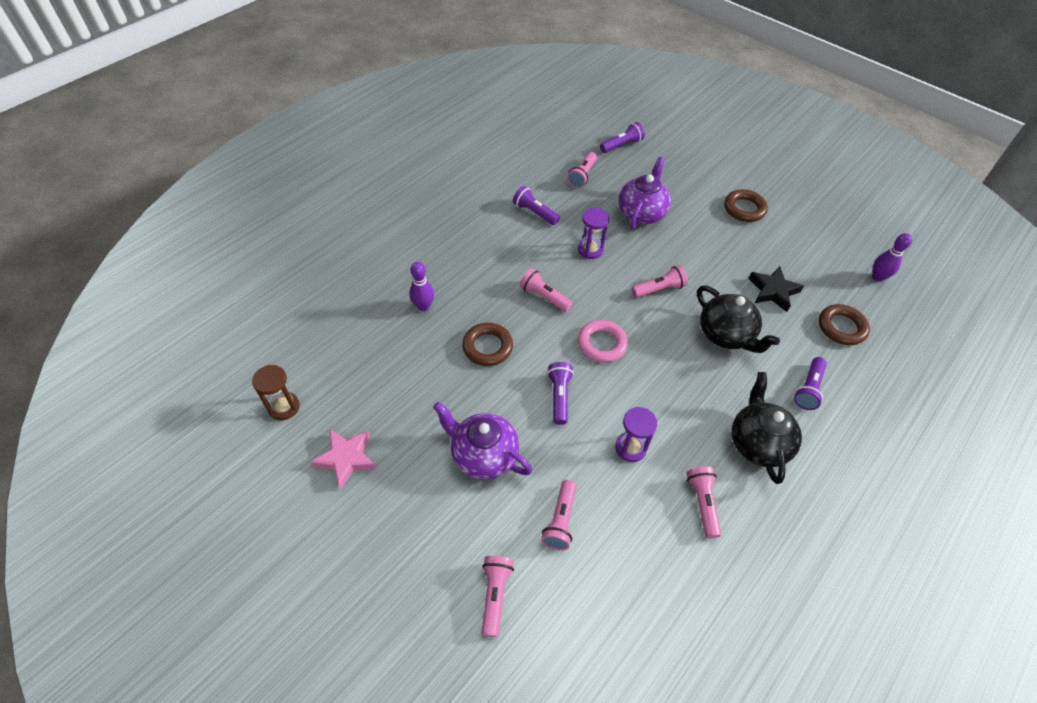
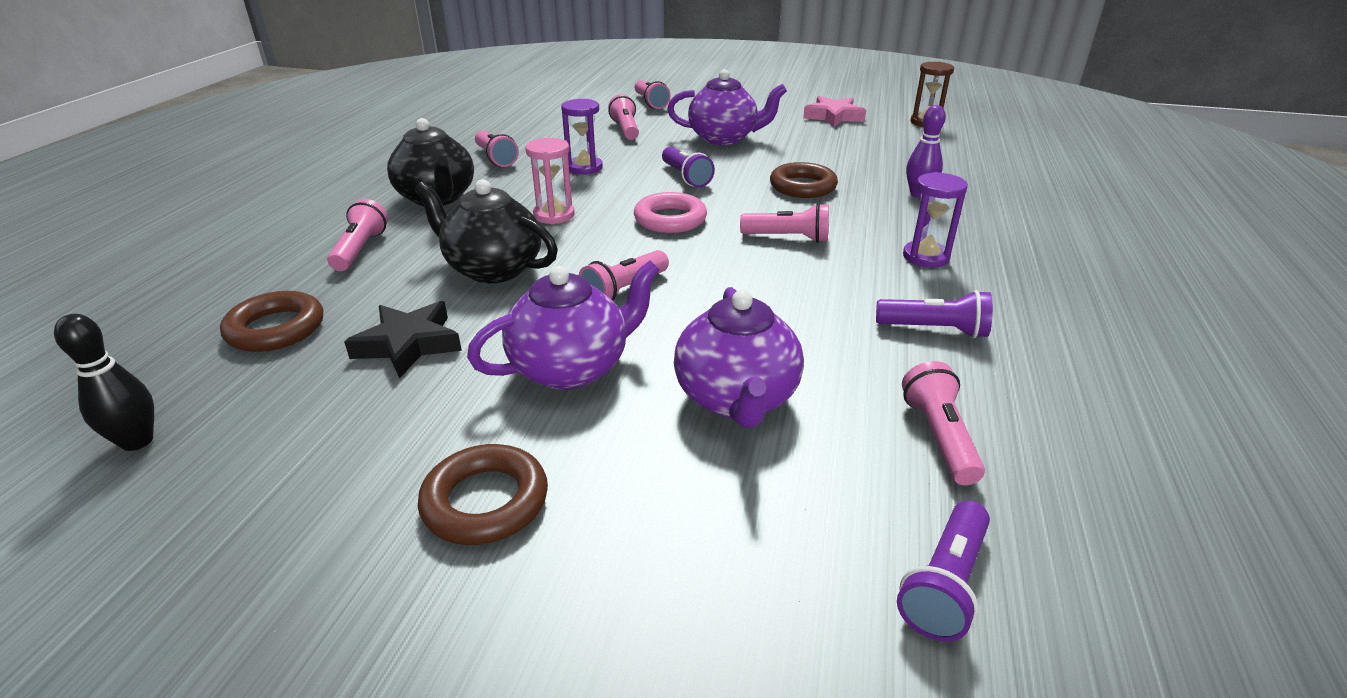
camera: 155 degrees right, 20 degrees down
(590, 250) = (779, 306): purple hourglass -> purple hourglass (925, 257)
(676, 381) = (554, 215): none -> pink hourglass
(700, 250) = (572, 368): none -> purple teapot
(808, 389) = (360, 249): purple flashlight -> pink flashlight
(877, 277) = (137, 441): purple bowling pin -> black bowling pin

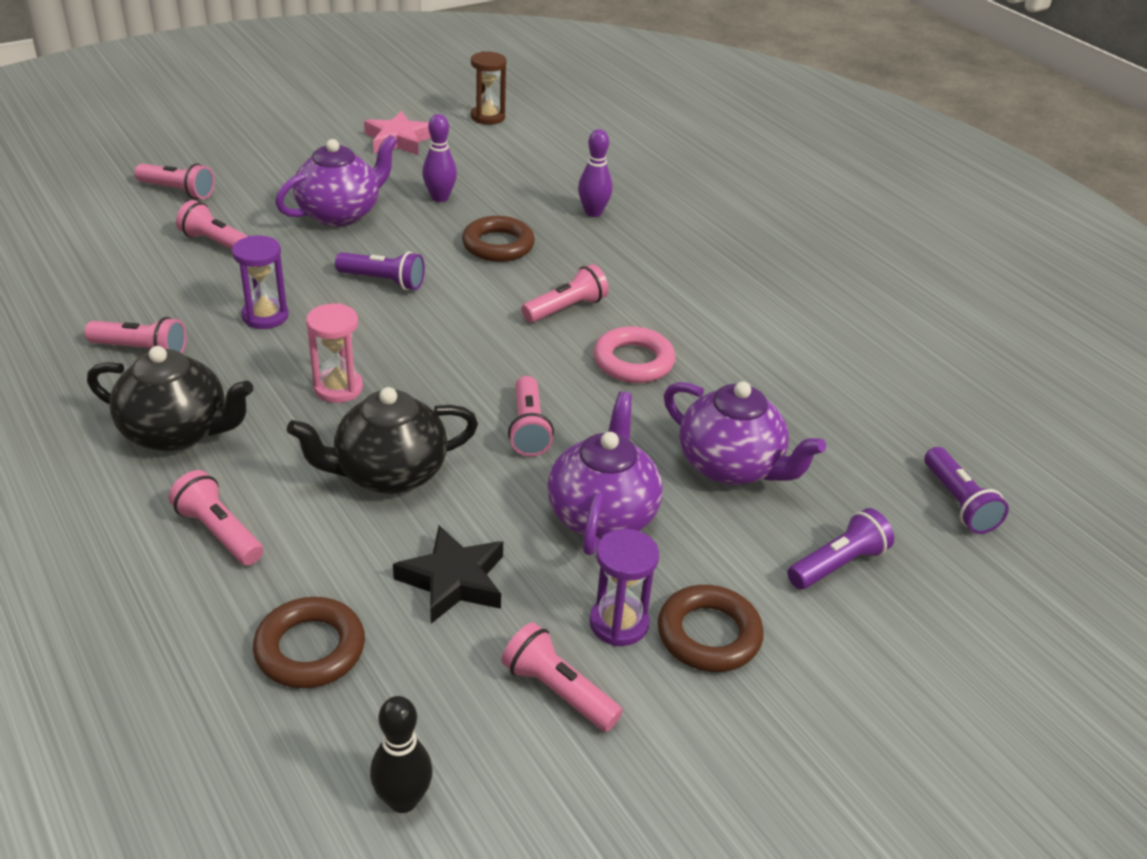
camera: 50 degrees left, 5 degrees up
(670, 219) = (448, 338): pink ring -> pink ring (633, 361)
(807, 151) = (440, 198): none -> purple bowling pin
(925, 257) = (678, 278): purple hourglass -> purple hourglass (619, 623)
(934, 330) = (761, 341): purple flashlight -> purple flashlight (837, 564)
(939, 437) = (856, 419): pink flashlight -> pink flashlight (558, 691)

